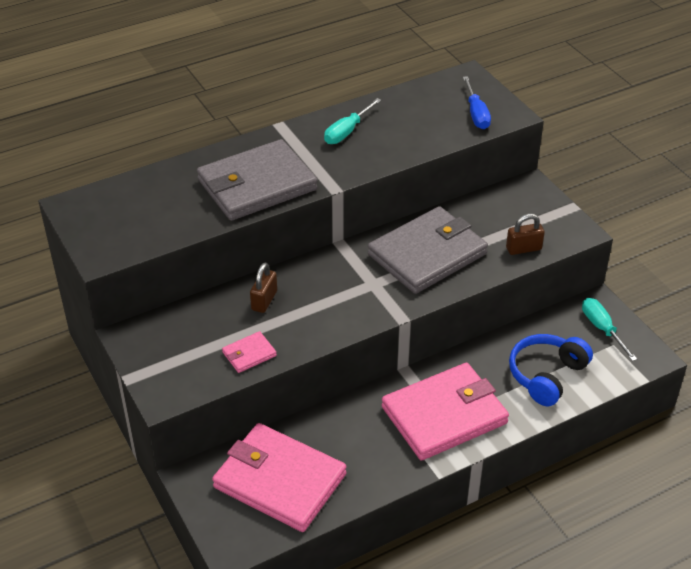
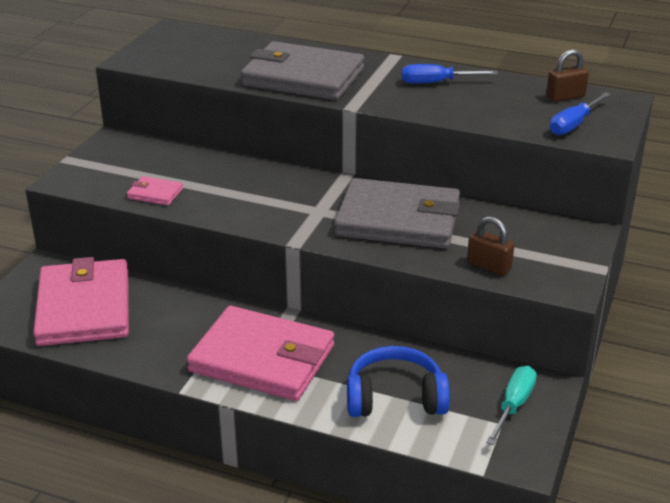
camera: 50 degrees right, 10 degrees down
(264, 300) = (226, 173): brown padlock -> brown padlock (565, 97)
(347, 131) = (436, 83): turquoise screwdriver -> blue screwdriver

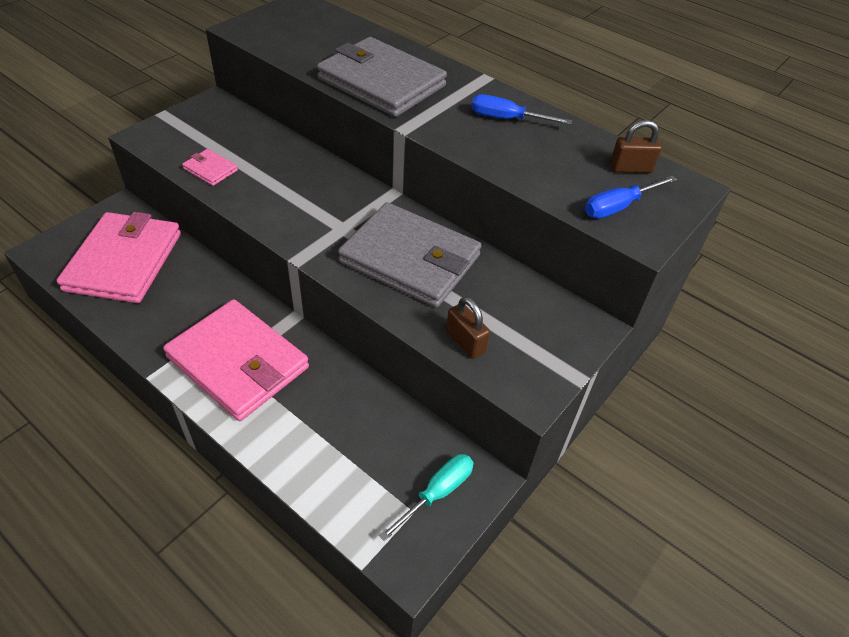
camera: 15 degrees right, 15 degrees up
(395, 398) = (330, 446): blue headphones -> none

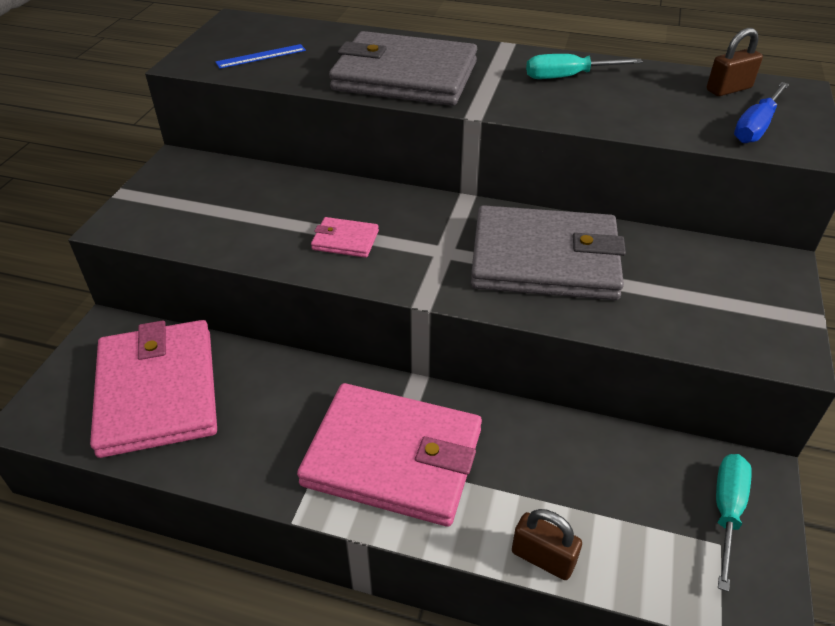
camera: 20 degrees left, 5 degrees down
(210, 169) = (234, 237): pink wallet -> pink wallet (345, 240)
(293, 37) = (261, 56): none -> blue ruler
(465, 342) = (677, 324): brown padlock -> brown padlock (543, 558)
(507, 119) = (568, 77): blue screwdriver -> turquoise screwdriver

